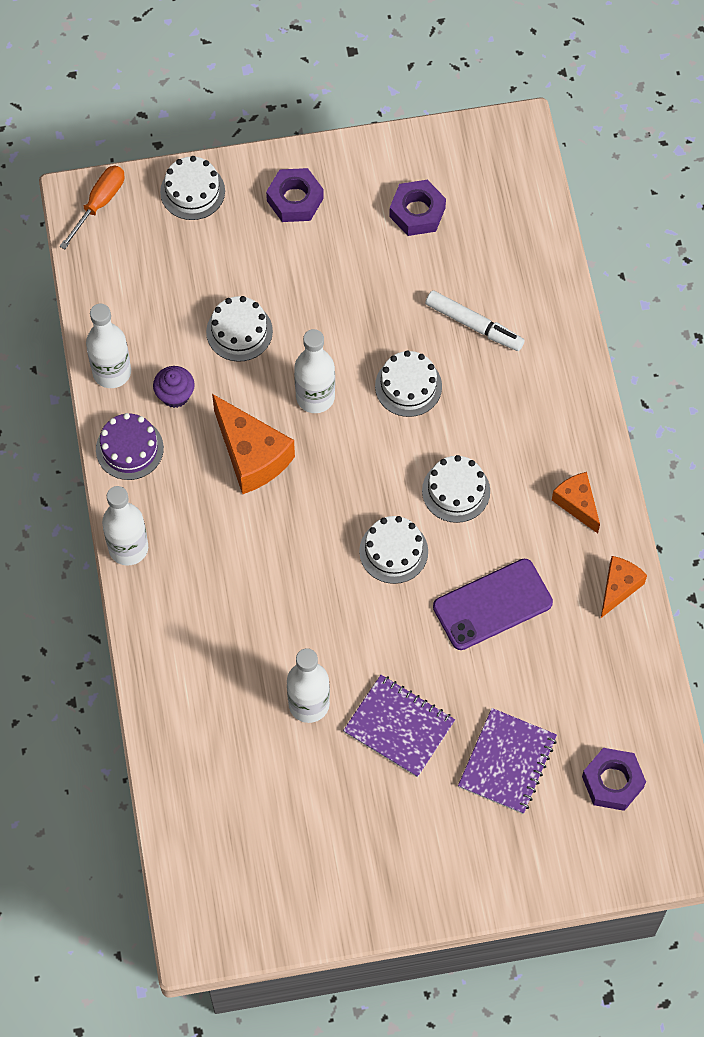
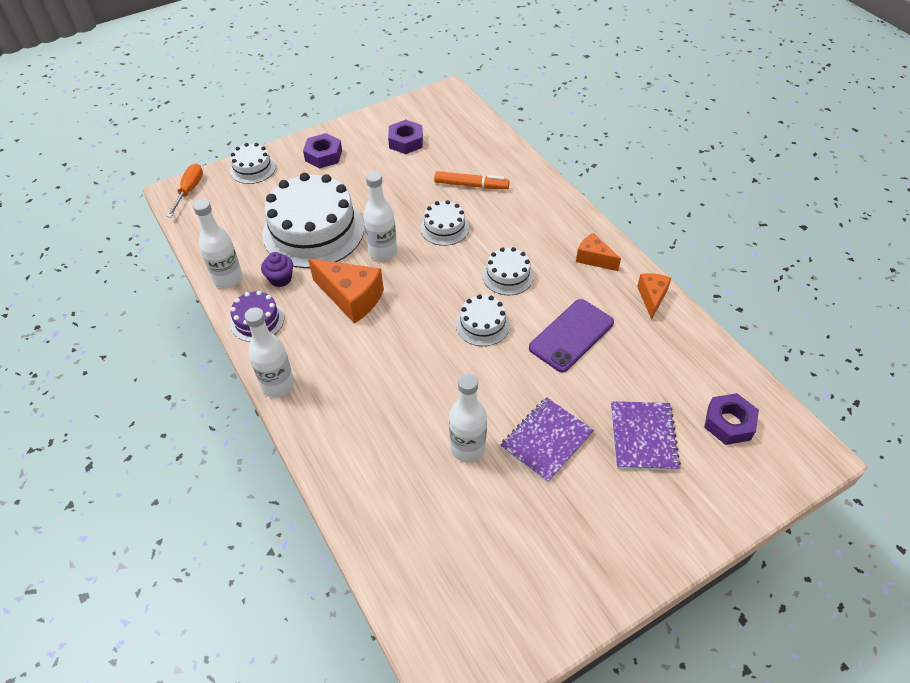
camera: 20 degrees left, 15 degrees down
(239, 331) = (313, 231): white cake -> white cake, size x2.08
(399, 727) = (546, 440): purple notebook -> purple notebook turned 60 degrees counterclockwise
(473, 324) = (471, 185): white marker -> orange marker

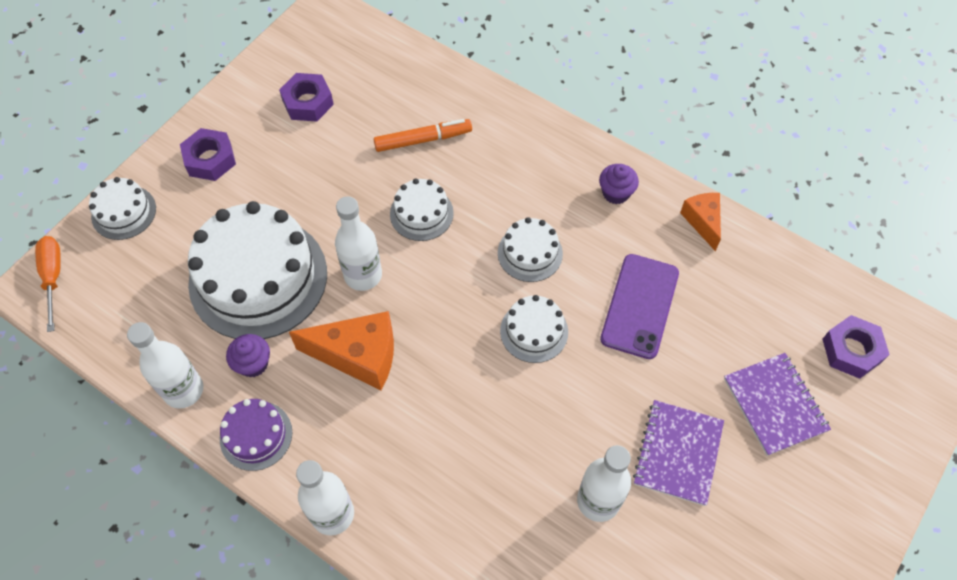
camera: 25 degrees left, 10 degrees up
(594, 259) = (615, 193): orange cheese -> purple cupcake

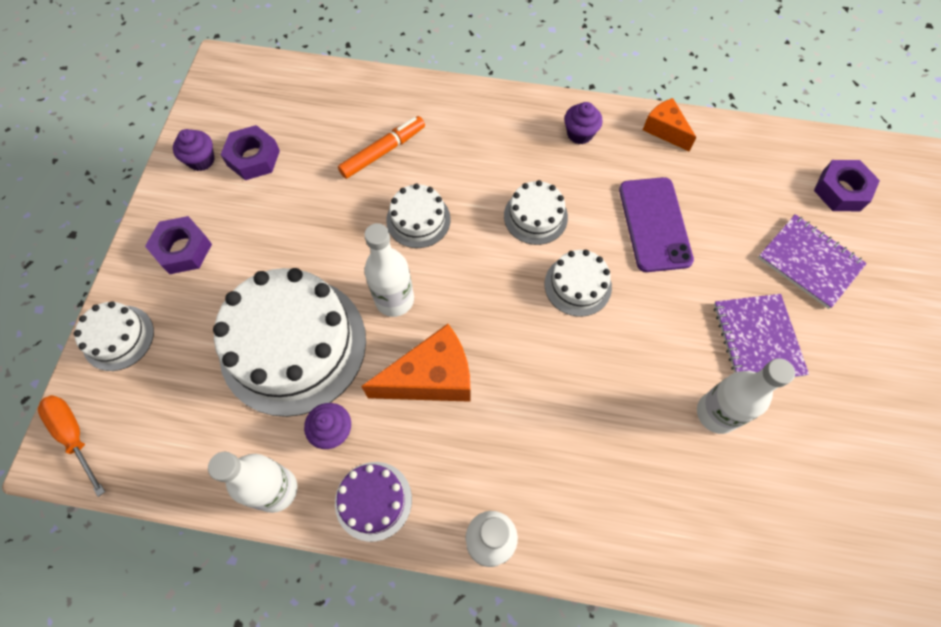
camera: 25 degrees left, 5 degrees up
(263, 88) = (201, 160): none -> purple cupcake

